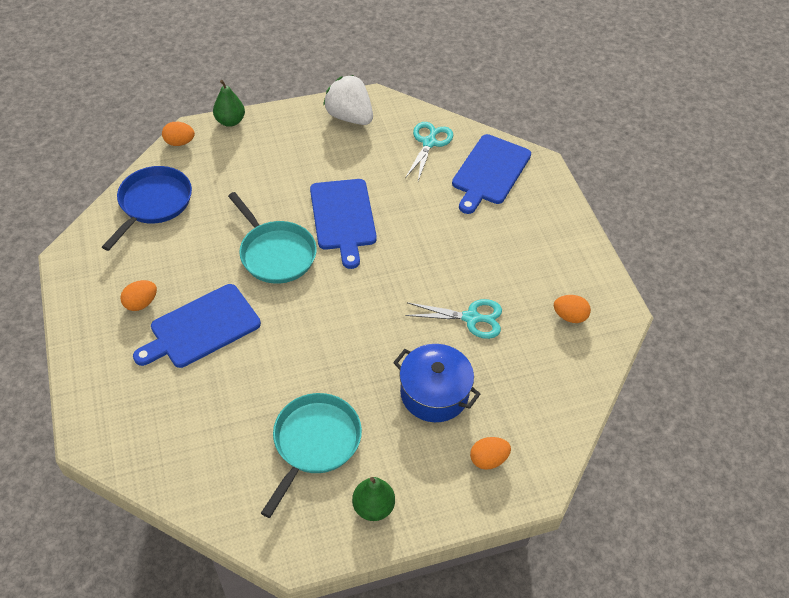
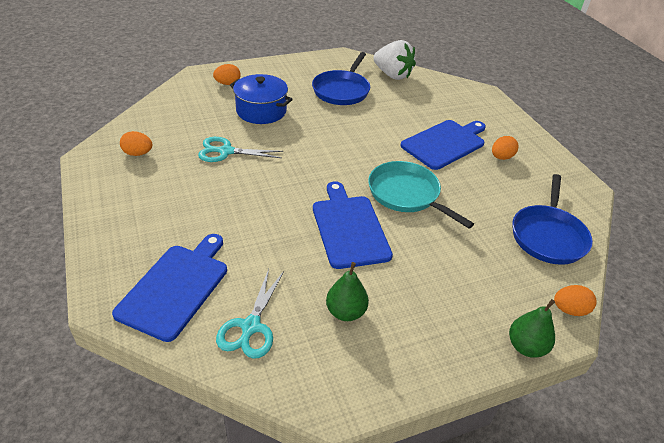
camera: 175 degrees right, 10 degrees down
(314, 443) = (342, 90): turquoise pan -> blue pan
(349, 117) = (365, 365): white strawberry -> white strawberry (392, 75)
(373, 507) = (301, 68): green pear -> green pear (346, 312)

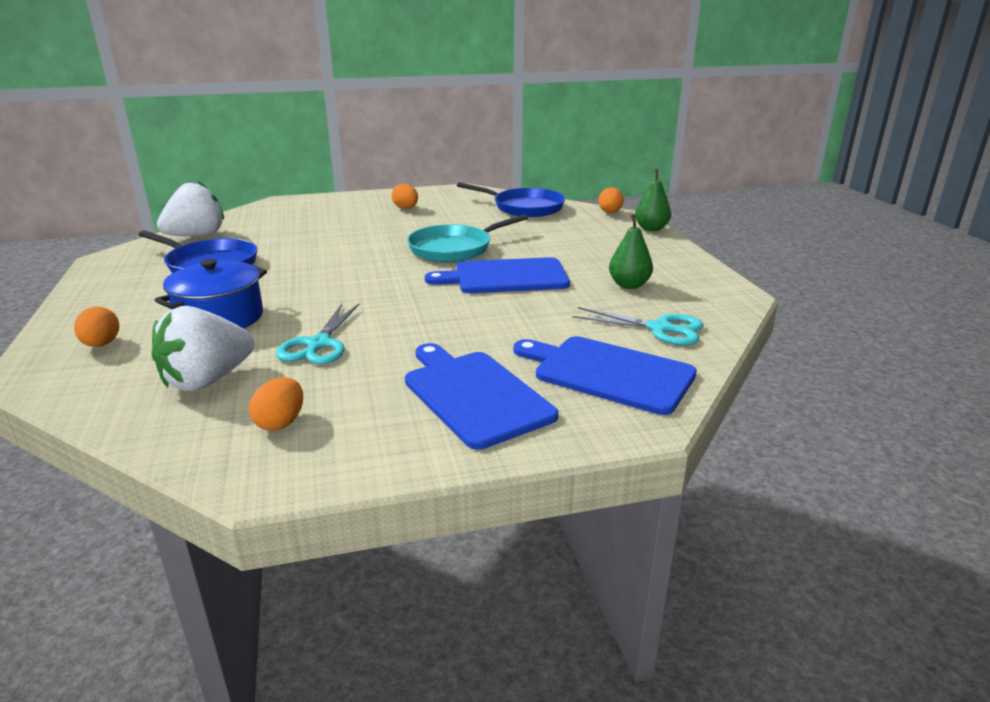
camera: 80 degrees left, 15 degrees down
(185, 123) = (207, 380): none -> white strawberry
(445, 143) = (370, 226): blue cutting board -> blue cutting board (474, 395)

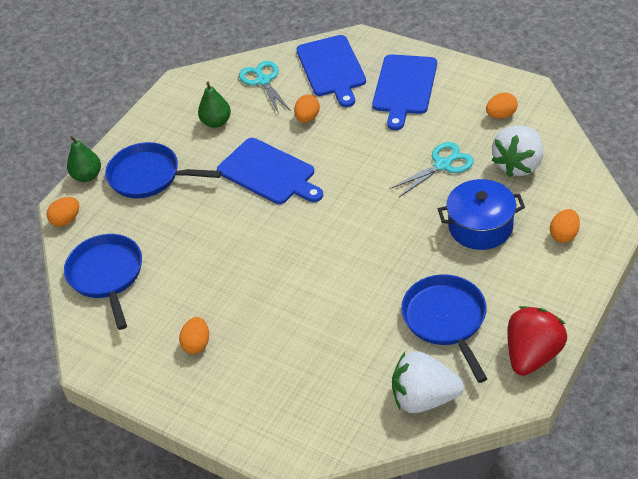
camera: 130 degrees left, 20 degrees up
(105, 273) = (532, 355): none -> red strawberry
(207, 380) = (518, 164): white strawberry -> white strawberry turned 120 degrees clockwise
(454, 249) = (252, 233): turquoise pan -> none
(544, 321) = (307, 118): none -> orange egg
(605, 243) = (149, 176): none -> blue pan

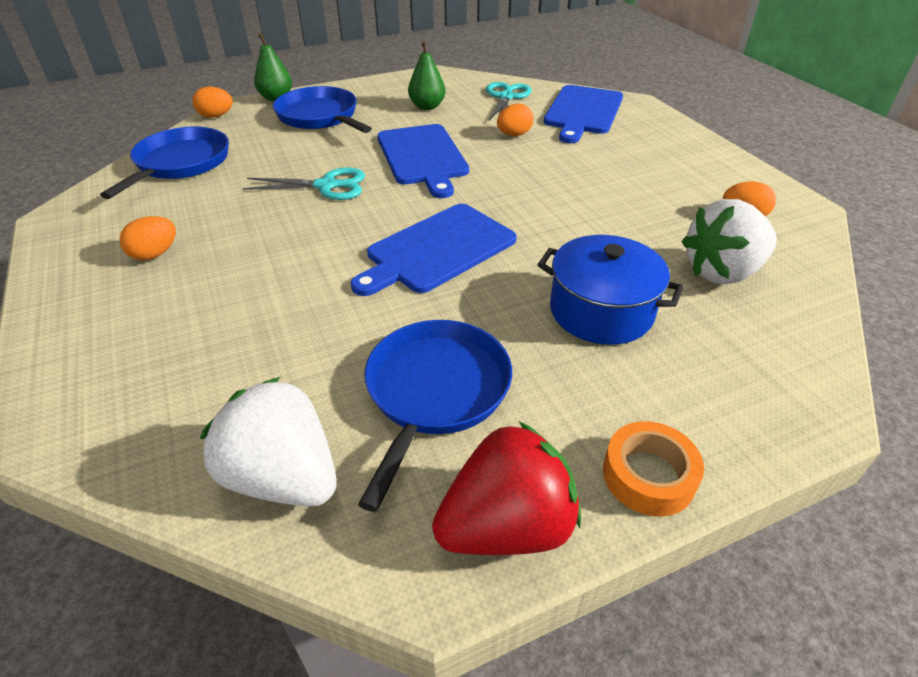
camera: 30 degrees right, 5 degrees down
(404, 87) = (645, 151): blue cutting board -> blue cutting board (437, 249)
(442, 165) = (617, 229): turquoise scissors -> turquoise scissors (326, 186)
(564, 235) = (720, 383): orange egg -> none
(567, 298) = (648, 475): none -> orange tape

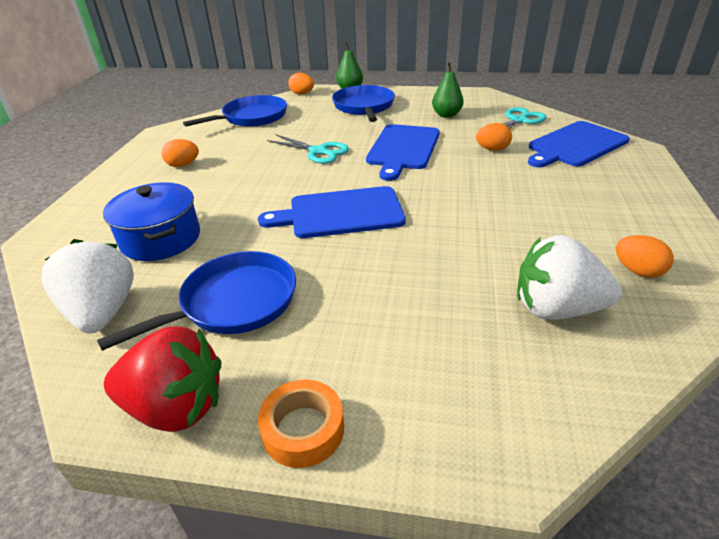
camera: 35 degrees right, 5 degrees down
(601, 311) = (409, 297): blue pot -> blue pot (161, 239)

